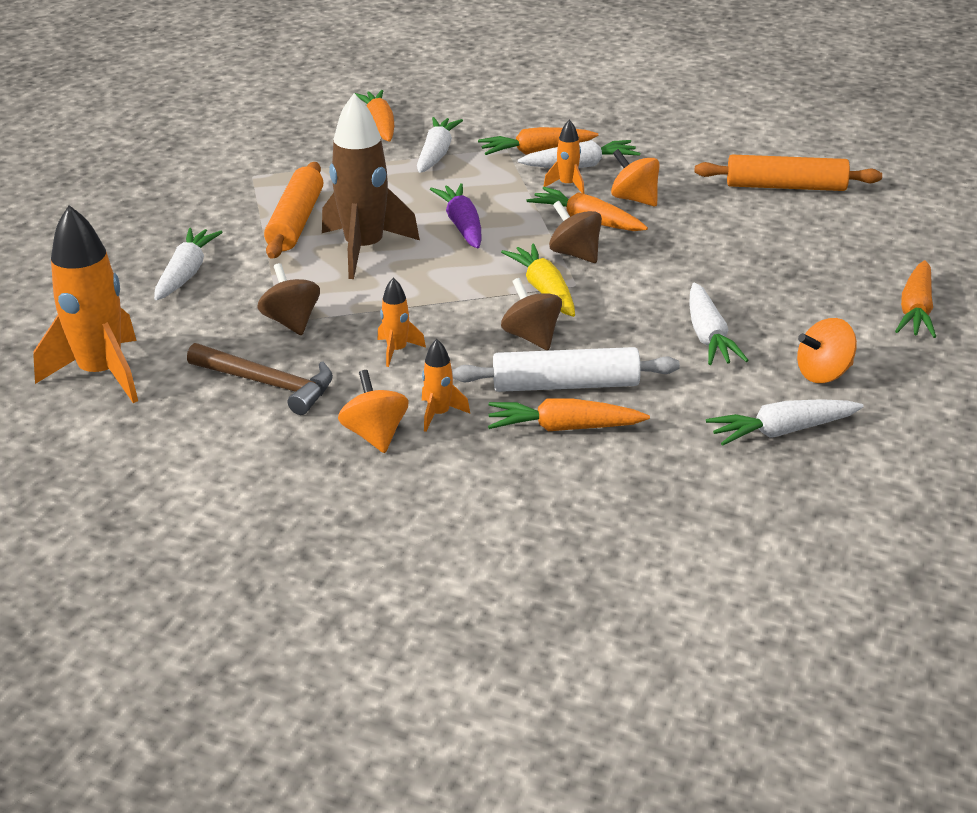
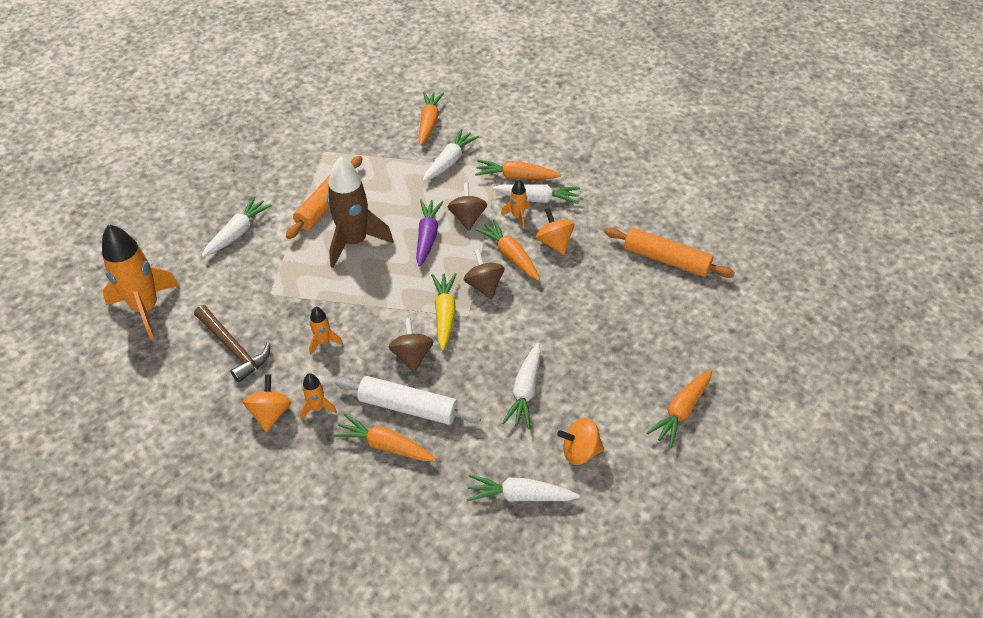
camera: 20 degrees right, 15 degrees up
(291, 322) = (275, 296): brown spinning top -> brown spinning top (467, 218)

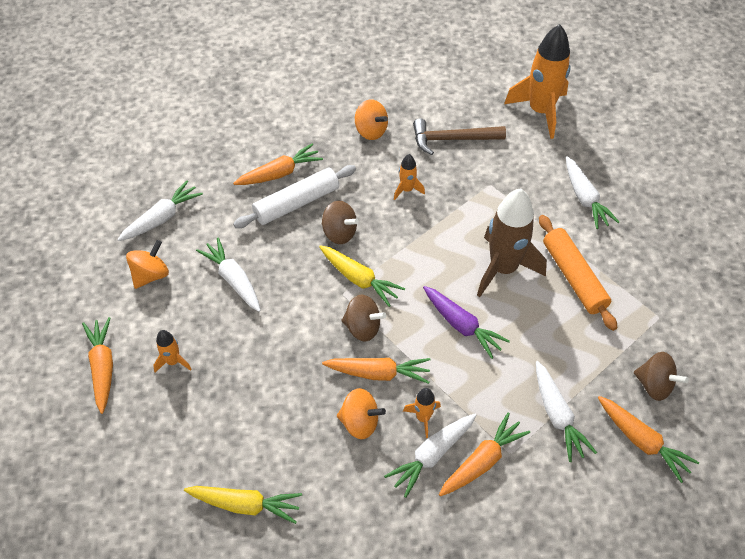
camera: 130 degrees right, 5 degrees up
(317, 408) = (349, 156): orange rocket -> orange rocket (173, 361)
(467, 218) = (459, 374): brown spinning top -> brown spinning top (654, 385)
(666, 259) = (245, 505): orange rolling pin -> yellow carrot

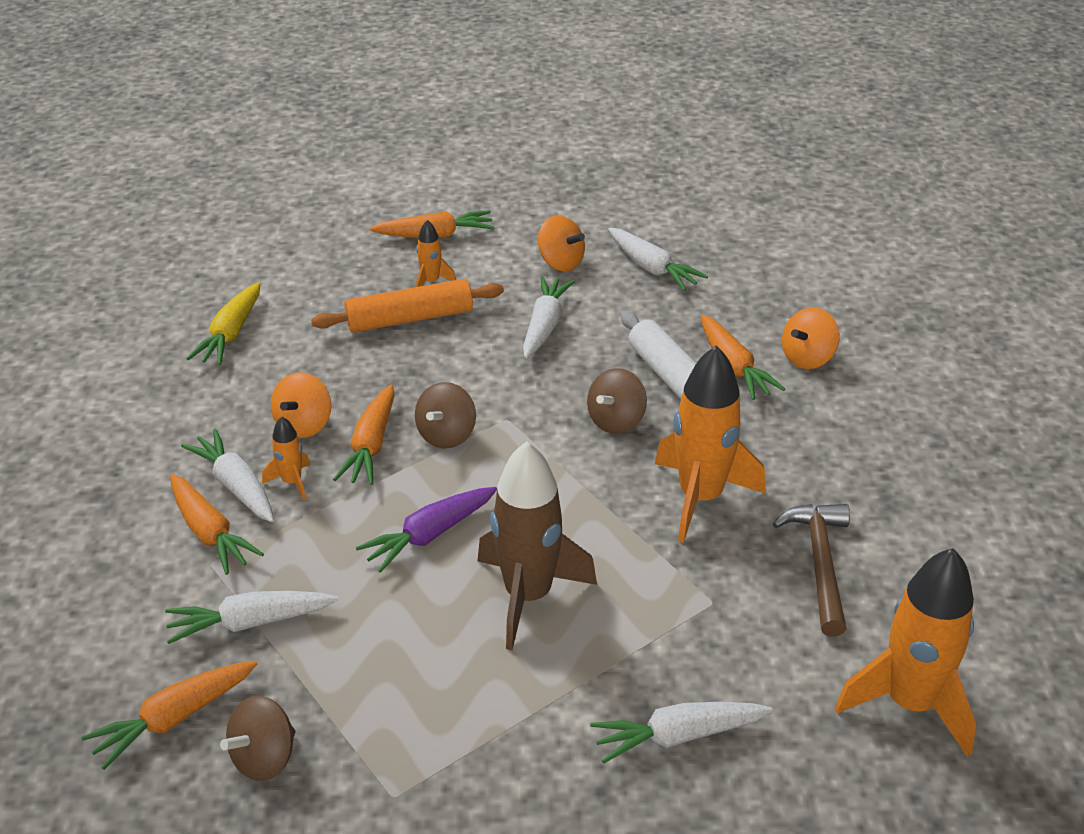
camera: 95 degrees right, 15 degrees down
(233, 279) = (545, 325): white carrot -> white carrot turned 45 degrees counterclockwise
(359, 279) = (529, 436): yellow carrot -> none
(371, 131) = (830, 465): orange spinning top -> orange spinning top (807, 358)
(407, 190) = (700, 498): orange rocket -> orange rocket, size x2.19
(573, 277) = (498, 687): orange rolling pin -> orange rolling pin (410, 318)

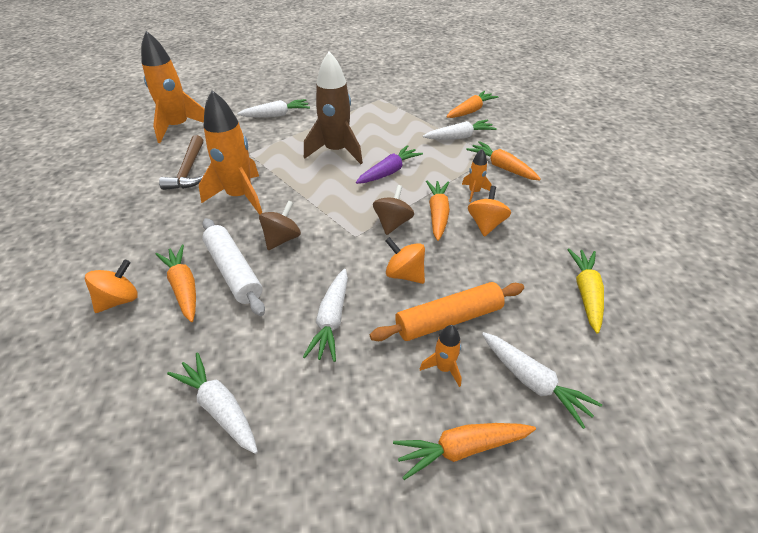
camera: 175 degrees right, 5 degrees up
(236, 485) = (504, 189): white carrot -> white carrot (533, 382)
(264, 758) = (430, 104): brown spinning top -> none
(560, 262) = (316, 409): orange spinning top -> orange spinning top (404, 274)

